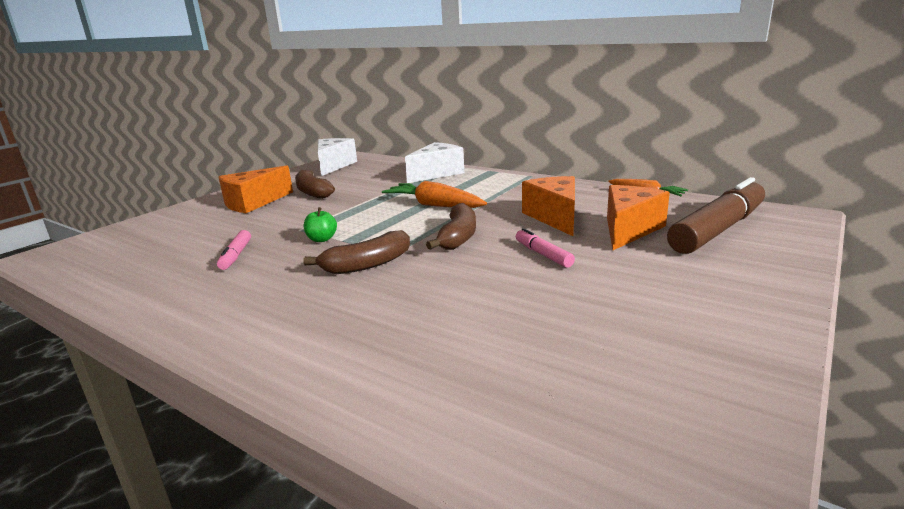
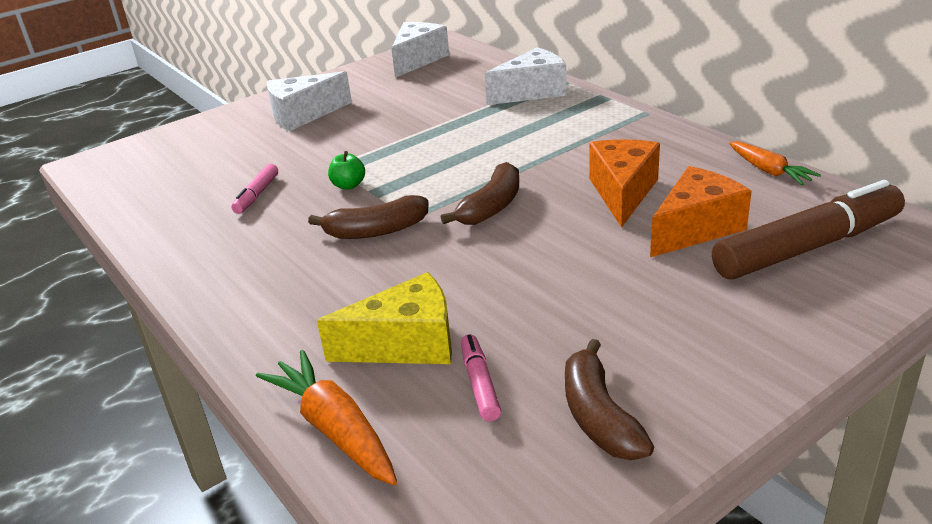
camera: 20 degrees right, 10 degrees up
(253, 203) = (303, 115): orange cheese -> white cheese
(312, 192) = (372, 106): brown banana -> brown banana (599, 416)
(434, 205) = (496, 150): orange carrot -> orange carrot (335, 429)
(455, 341) = (406, 344): none -> yellow cheese
(543, 254) = (567, 249): pink marker -> pink marker (480, 384)

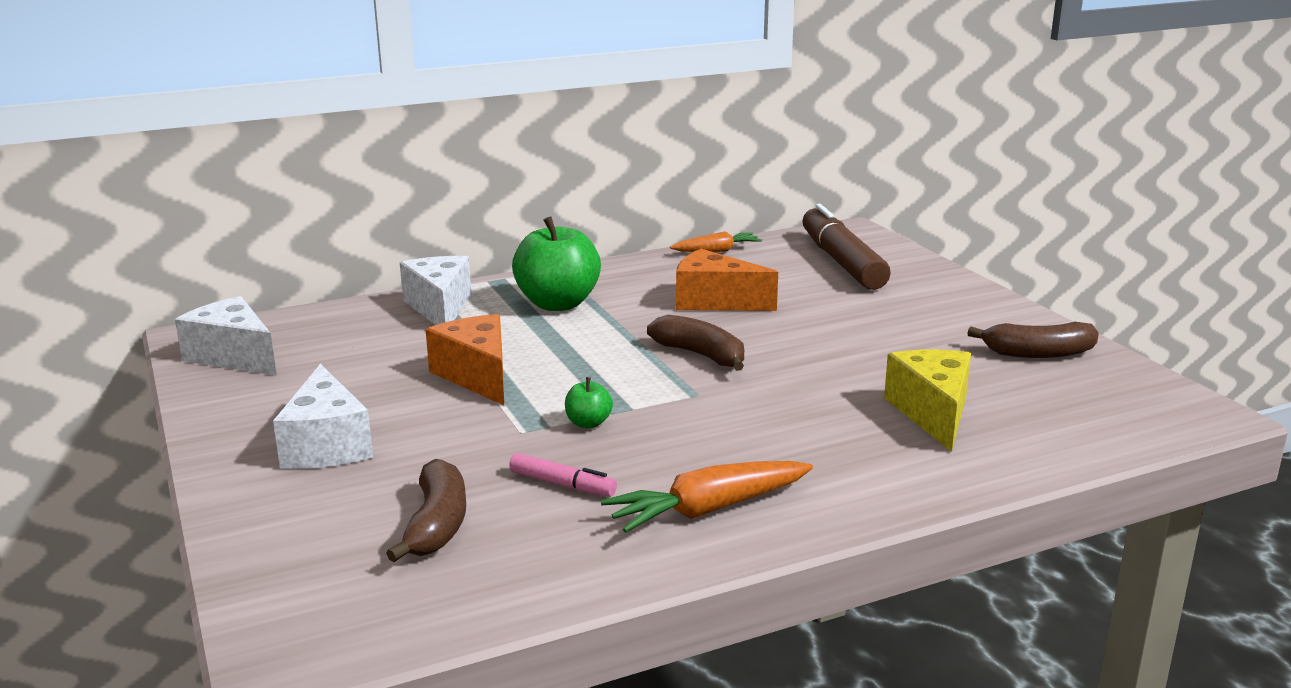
camera: 80 degrees left, 10 degrees down
(335, 429) = (1052, 451): orange carrot -> orange carrot (708, 510)
(376, 231) = (713, 414): brown banana -> brown banana (437, 525)
(480, 384) = (995, 388): pink marker -> none
(568, 129) = (558, 304): none -> green apple
(695, 228) = (794, 287): orange cheese -> orange cheese (477, 376)

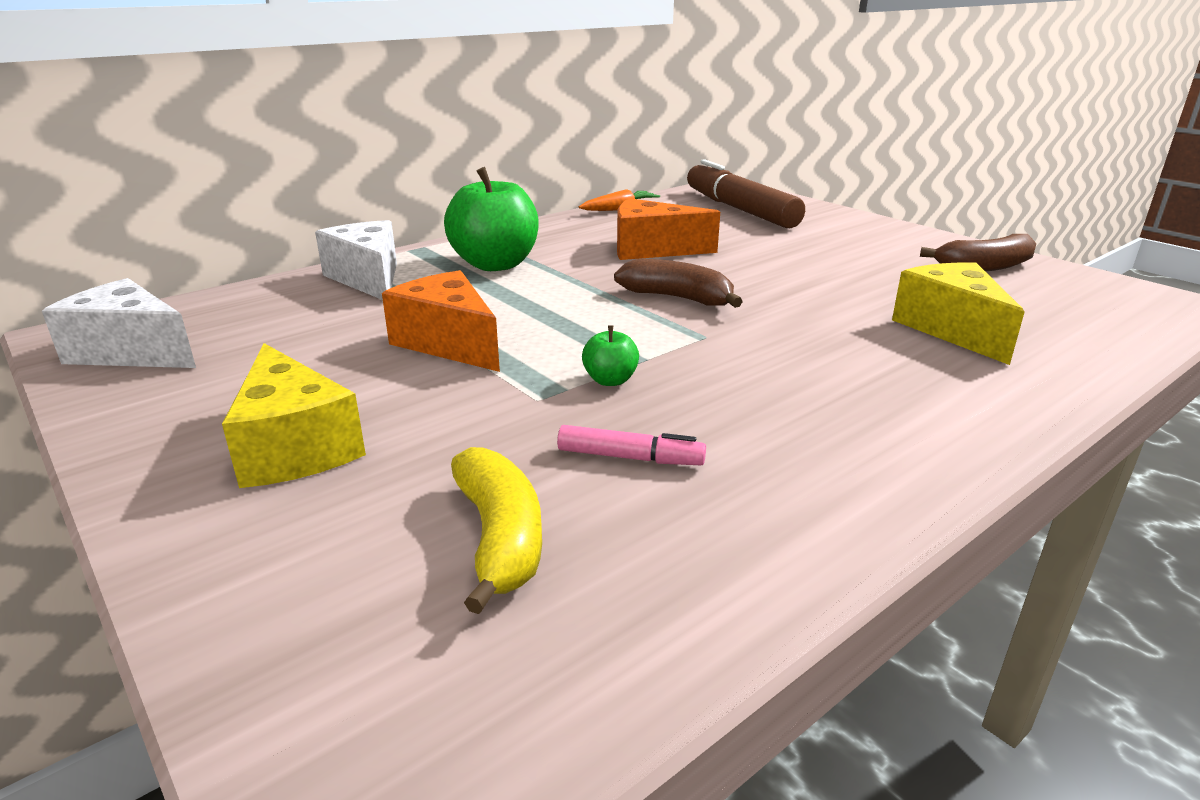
camera: 15 degrees left, 5 degrees up
(326, 445) = (295, 447): white cheese -> yellow cheese
(437, 525) = (500, 538): brown banana -> yellow banana
(708, 510) = (825, 465): orange carrot -> none

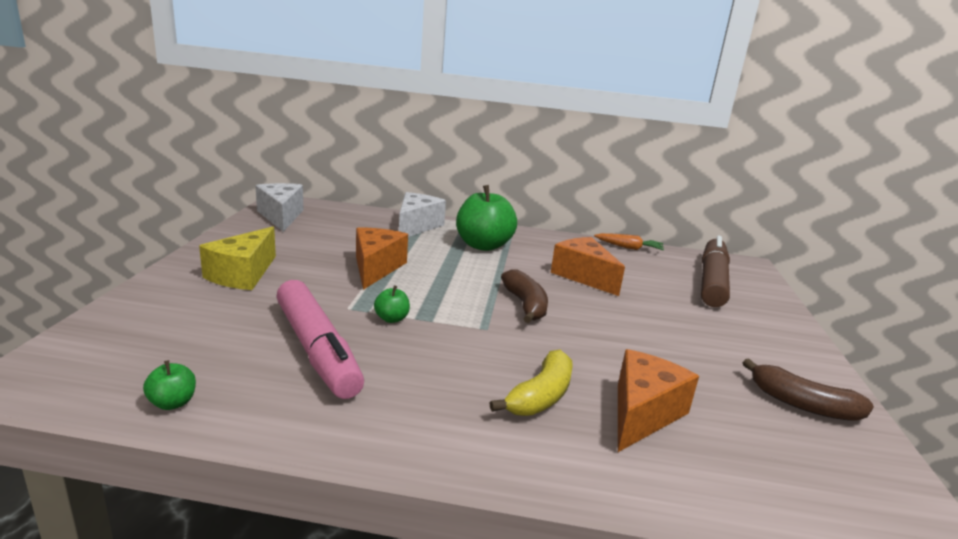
camera: 45 degrees right, 5 degrees down
(500, 538) = (215, 342): yellow banana -> yellow banana (540, 396)
(630, 458) = (317, 349): pink marker -> pink marker, size x2.23
(658, 634) = (173, 403): none -> green apple
(951, 329) = (642, 414): yellow cheese -> orange cheese

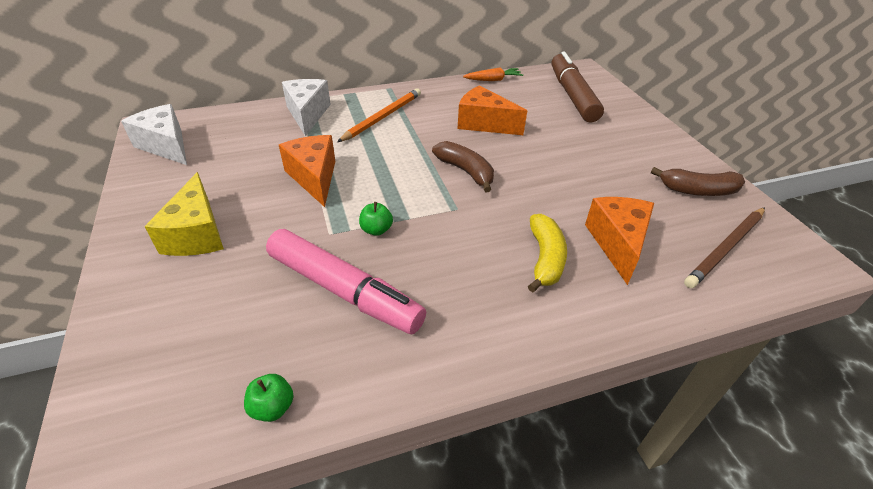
camera: 25 degrees left, 20 degrees up
(483, 245) = (382, 117): green apple -> orange pencil
(791, 469) = (726, 248): none -> brown pencil

